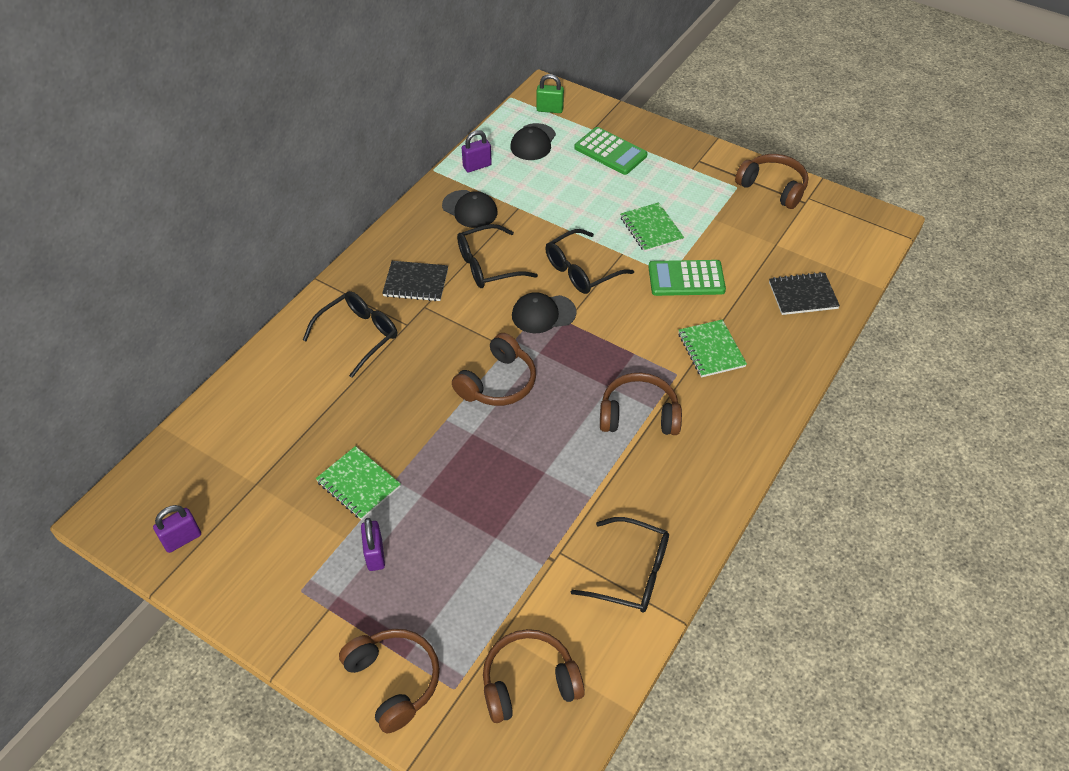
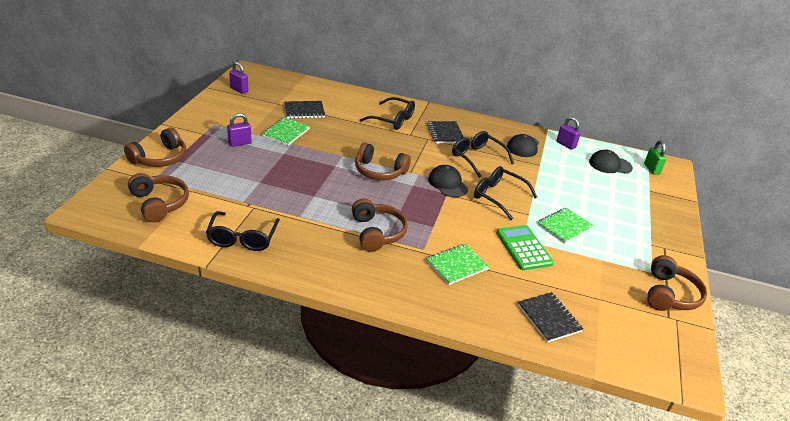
camera: 70 degrees right, 15 degrees down
(294, 448) = (304, 111): none -> black notebook
(610, 152) = (632, 200): green calculator -> none

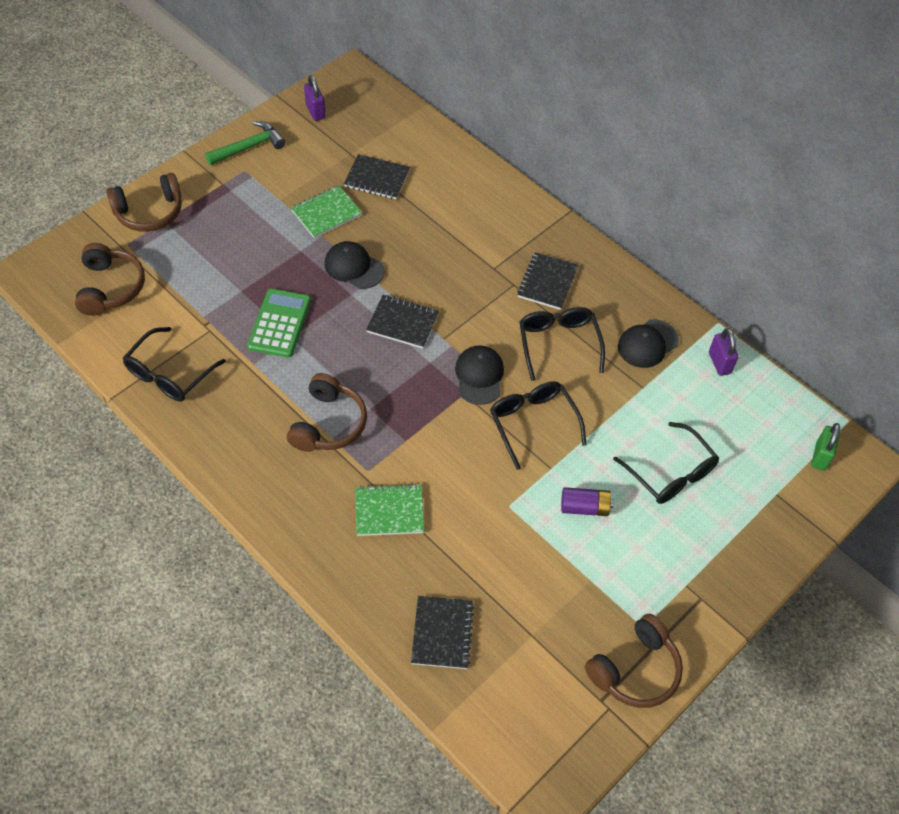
camera: 30 degrees right, 20 degrees up
(207, 113) = (249, 147): none -> green hammer
(240, 143) = (257, 215): purple padlock -> none
(379, 171) = (402, 323): brown headphones -> black notebook
(392, 120) = (489, 232): black glasses -> black glasses (670, 472)
(523, 248) = (497, 519): green calculator -> green calculator (280, 323)
(564, 226) = (584, 507): green notebook -> purple battery
(610, 165) = (756, 425): black cap -> black cap (354, 267)

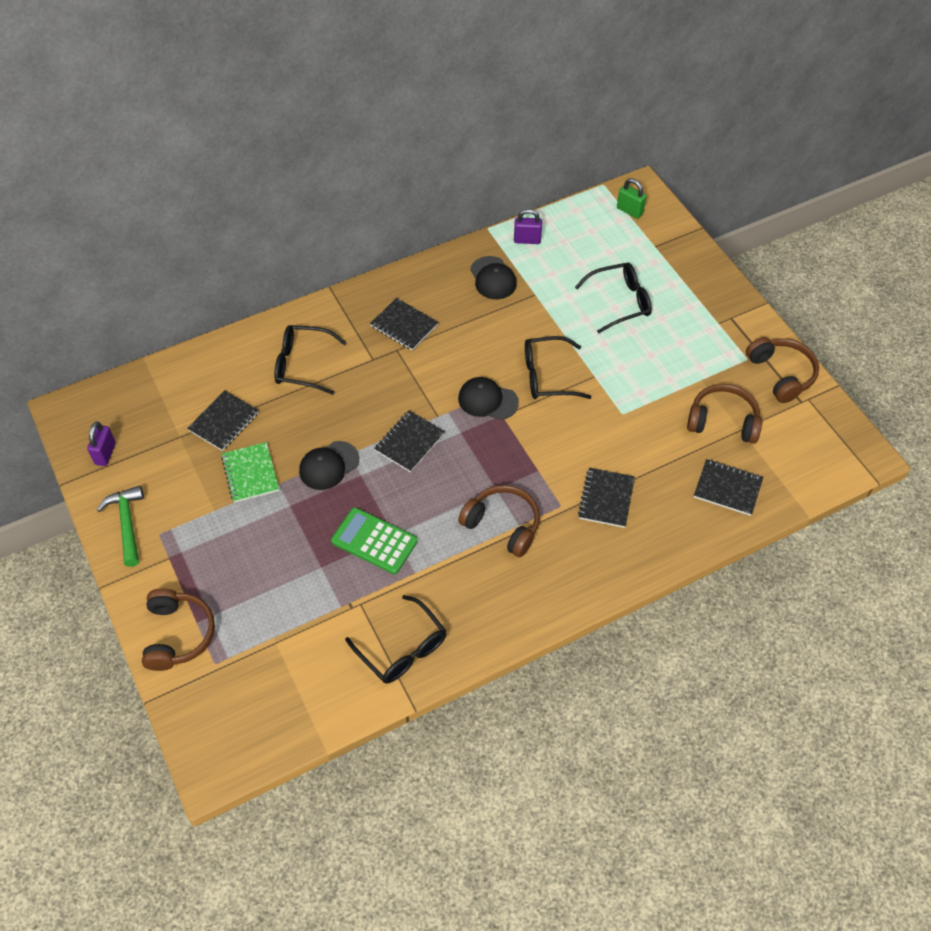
camera: 70 degrees left, 0 degrees up
(110, 287) = (269, 688): brown headphones -> brown headphones (723, 421)
(315, 111) = (105, 454): purple padlock -> purple padlock turned 75 degrees counterclockwise
(389, 511) = (606, 499): green notebook -> black notebook
(558, 344) = (473, 336): black glasses -> black glasses (303, 365)
(584, 507) = (637, 364): purple battery -> none

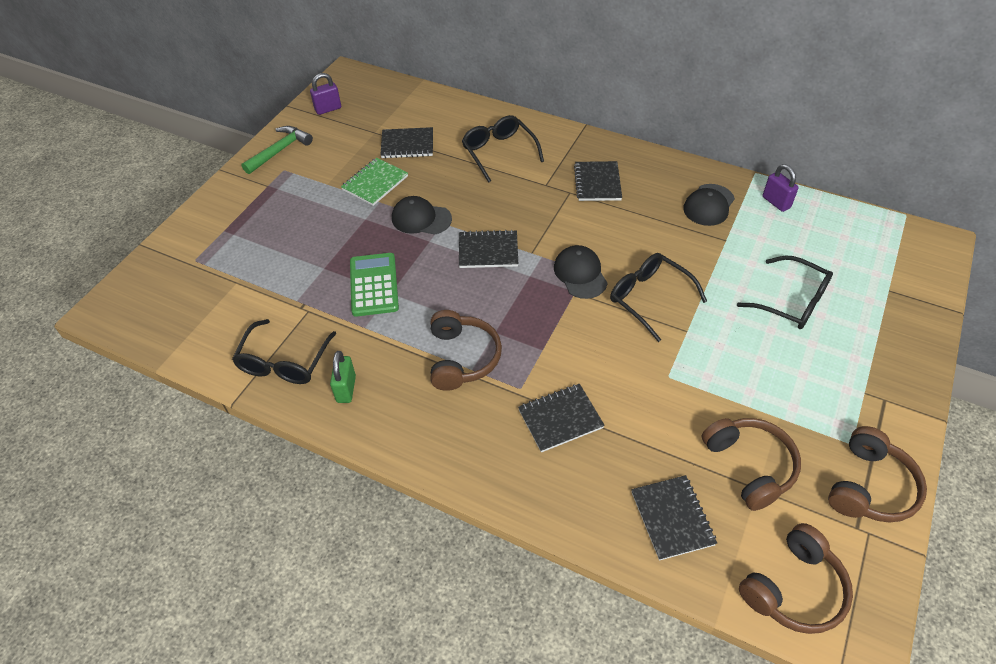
camera: 55 degrees right, 5 degrees down
(178, 634) = (206, 227): brown headphones -> brown headphones (794, 588)
(629, 211) = (903, 249): green padlock -> green padlock (346, 389)

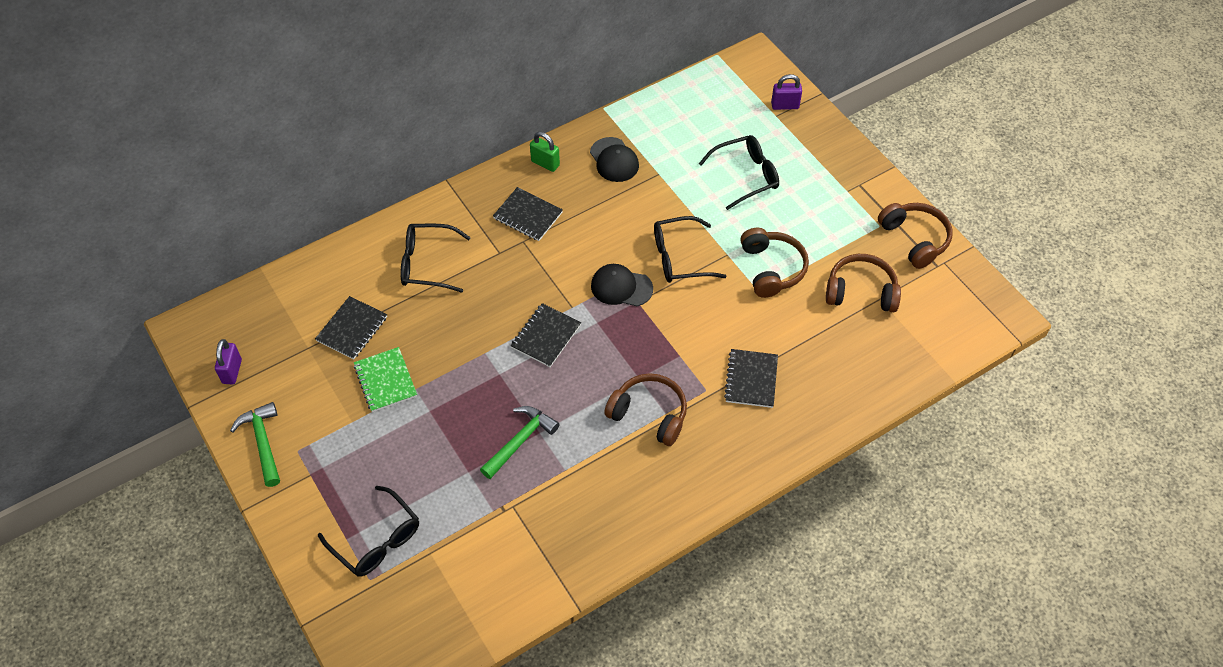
camera: 60 degrees left, 5 degrees up
(284, 361) = (560, 548): black glasses -> black glasses (376, 540)
(346, 389) = (623, 513): green padlock -> green padlock (545, 163)
(374, 285) = (520, 441): green calculator -> green hammer
(421, 219) = (465, 366): black cap -> none
(672, 518) = (872, 360): black notebook -> none
(776, 202) = (645, 118): purple padlock -> purple padlock (785, 105)
(794, 588) = (956, 326): brown headphones -> brown headphones (772, 268)

